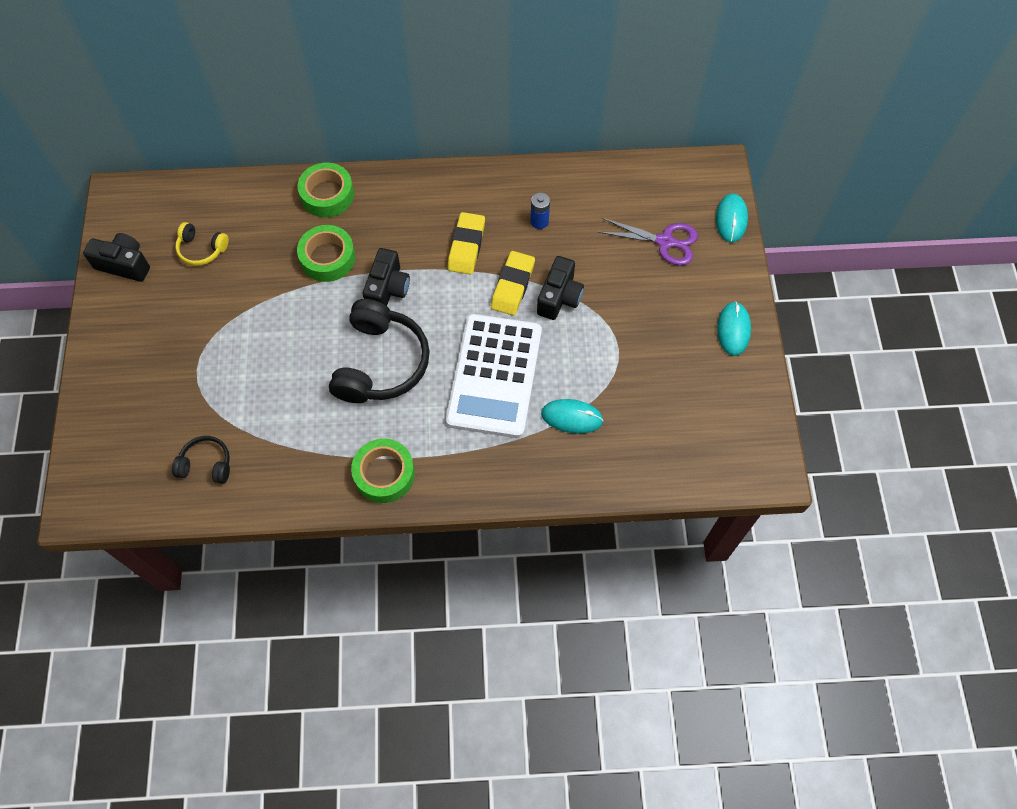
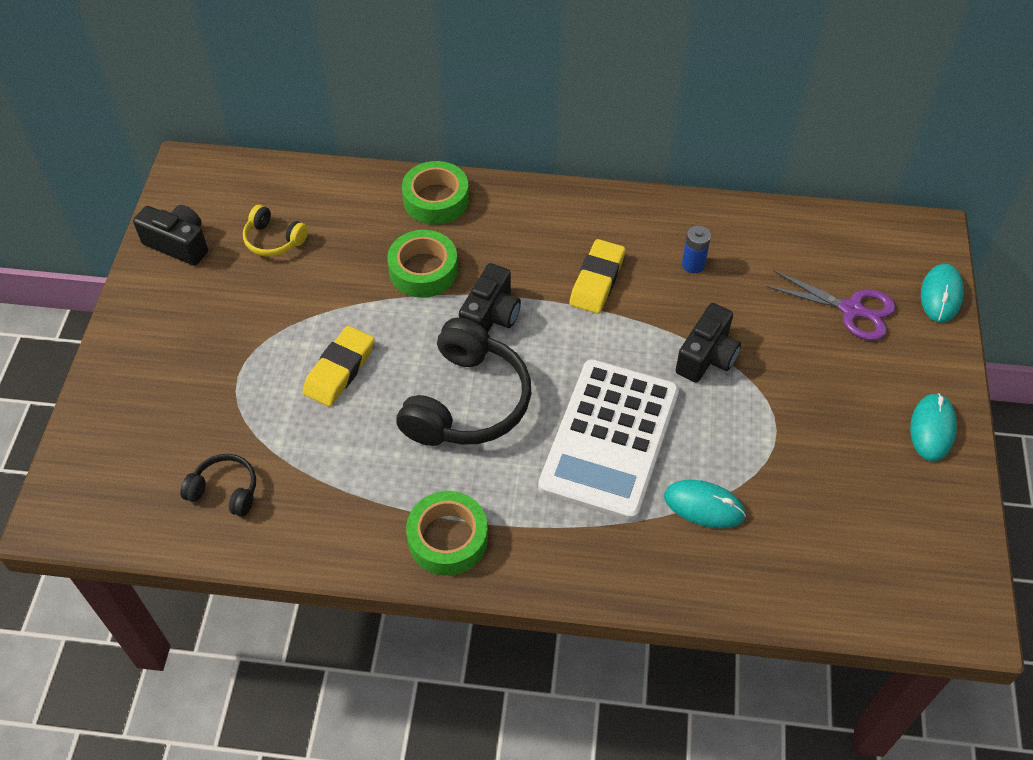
camera: 10 degrees right, 10 degrees down
(512, 286) = (648, 334): yellow eraser -> yellow eraser (339, 370)

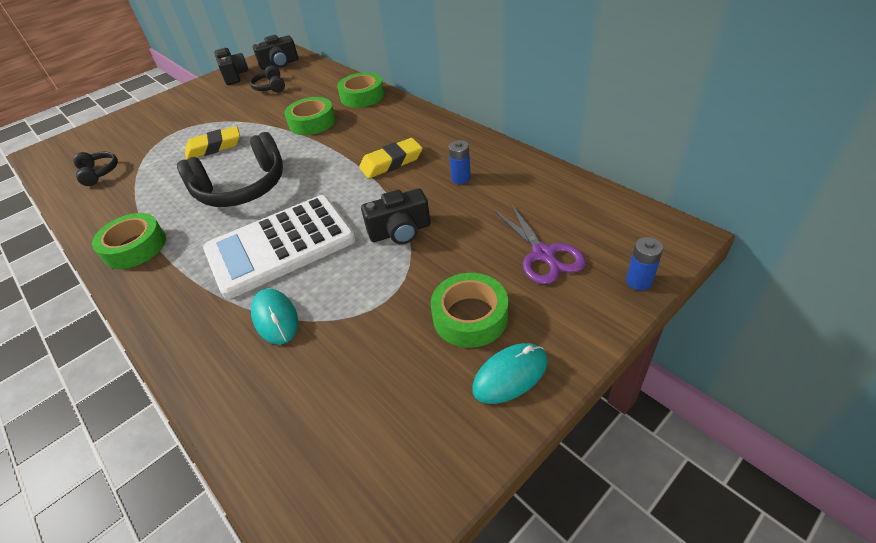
camera: 45 degrees right, 10 degrees down
(274, 240) = (270, 87): yellow headphones -> black headphones
(491, 316) = (312, 155): black camera -> black camera (280, 64)
(856, 401) = (470, 316): none -> green tape
(941, 295) = (639, 281): turquoise mouse -> blue battery

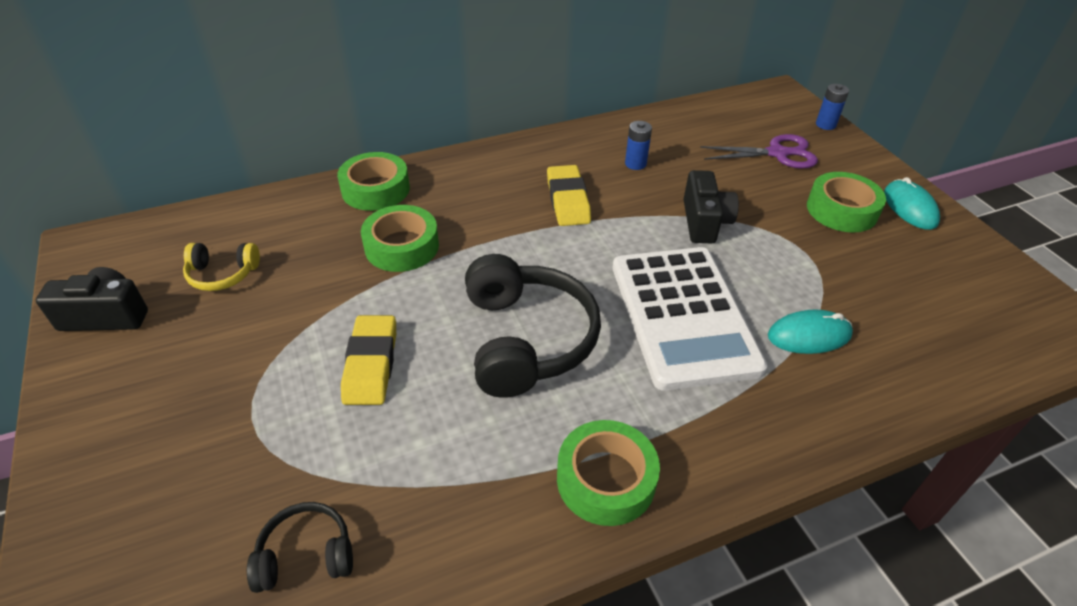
camera: 75 degrees left, 0 degrees up
(270, 87) = (222, 274): black headphones -> yellow headphones
(280, 64) = (141, 252): black camera -> none

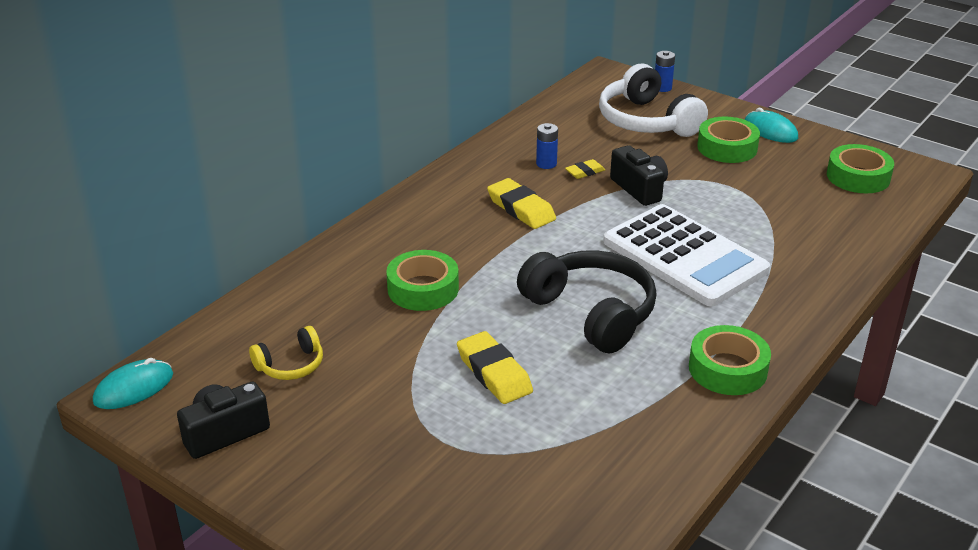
camera: 30 degrees left, 10 degrees down
(306, 555) = (581, 492): black headphones -> none
(375, 189) = (348, 256): green tape -> green tape (858, 177)
(665, 185) = (585, 172): none -> yellow eraser
(778, 153) = (647, 121): purple scissors -> white headphones
(809, 335) = (775, 237): turquoise mouse -> turquoise mouse (134, 388)

